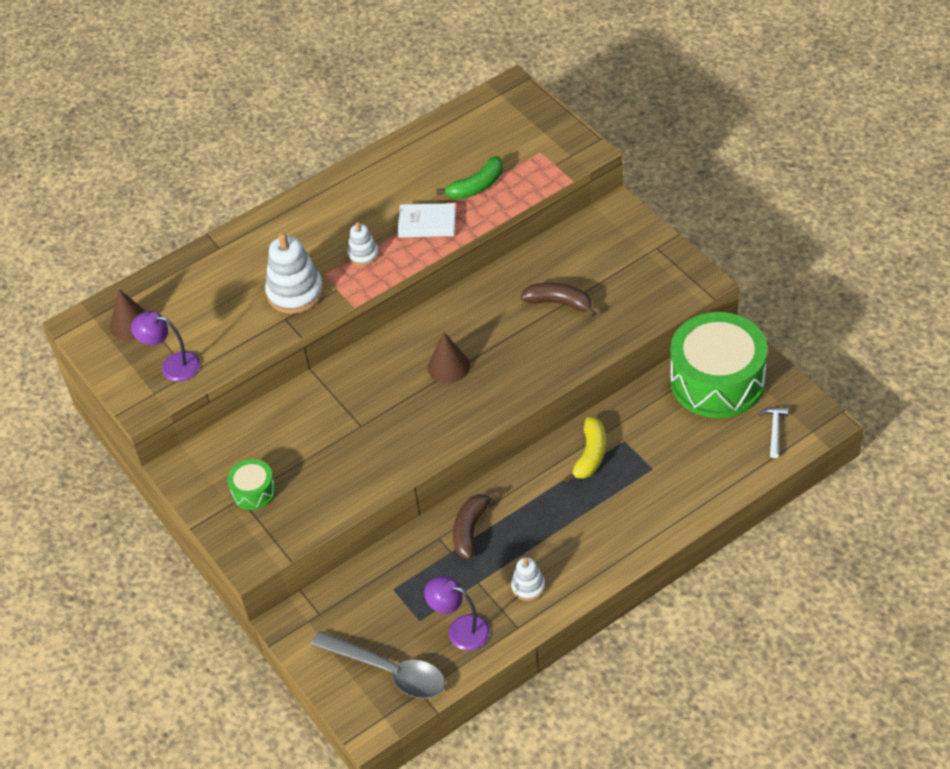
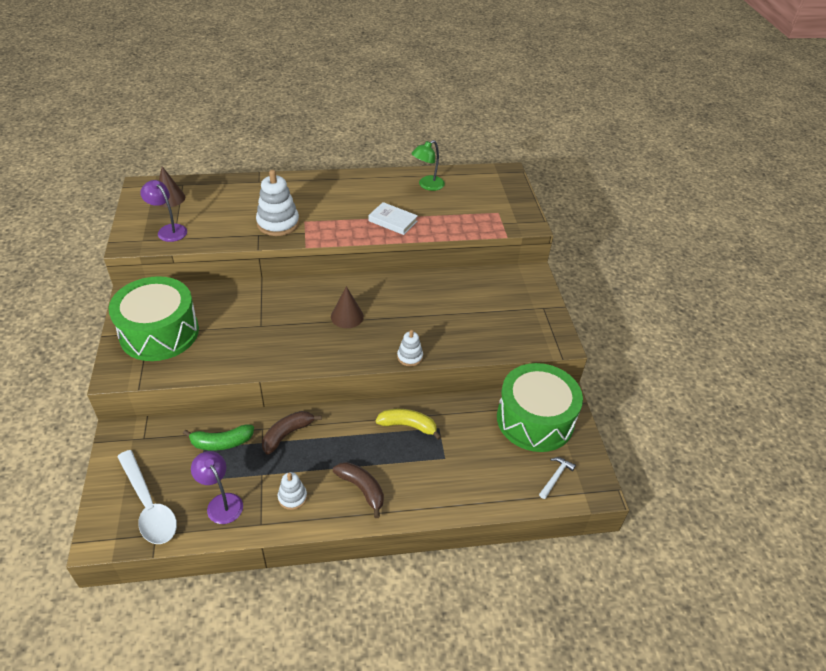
camera: 20 degrees right, 5 degrees down
(254, 491) = (159, 333): green drum -> green drum, size x2.22
(363, 254) = (338, 221): white stacking toy -> white stacking toy (410, 357)
(389, 671) = (149, 506): grey spoon -> white spoon
(430, 154) = (427, 185): none -> green lamp
(477, 186) = (441, 214): green banana -> green banana (222, 443)
(559, 303) = (451, 311): brown banana -> brown banana (362, 489)
(590, 455) = (408, 426): yellow banana -> yellow banana turned 120 degrees counterclockwise

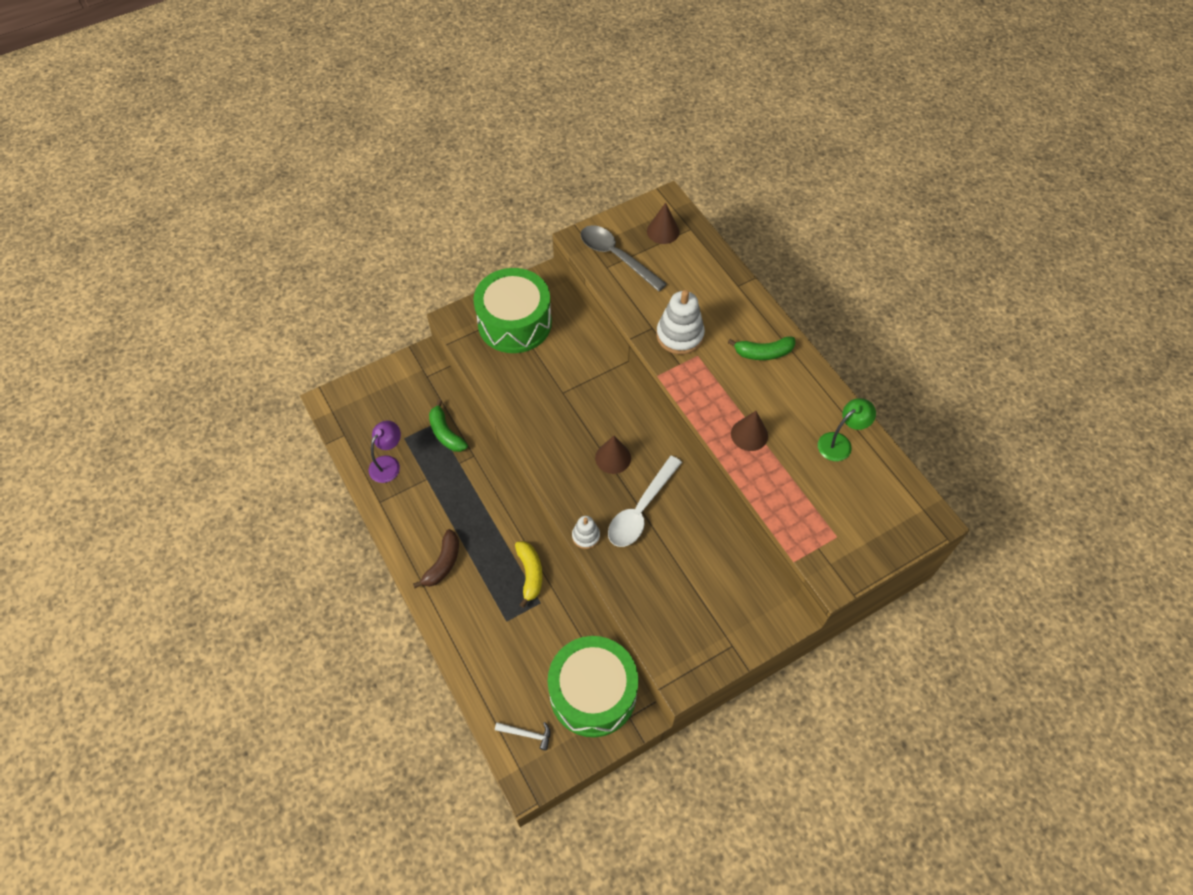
camera: 70 degrees right, 15 degrees up
(149, 506) = (366, 416): white spoon -> white spoon (640, 510)
(168, 230) = (616, 256): purple lamp -> grey spoon
(287, 434) = (476, 478): brown banana -> none
(292, 497) = (413, 513): white stacking toy -> none
(328, 191) = (763, 353): none -> green banana
(393, 221) = (749, 434): white book -> brown cone
(427, 185) = (840, 443): green lamp -> green lamp turned 120 degrees clockwise

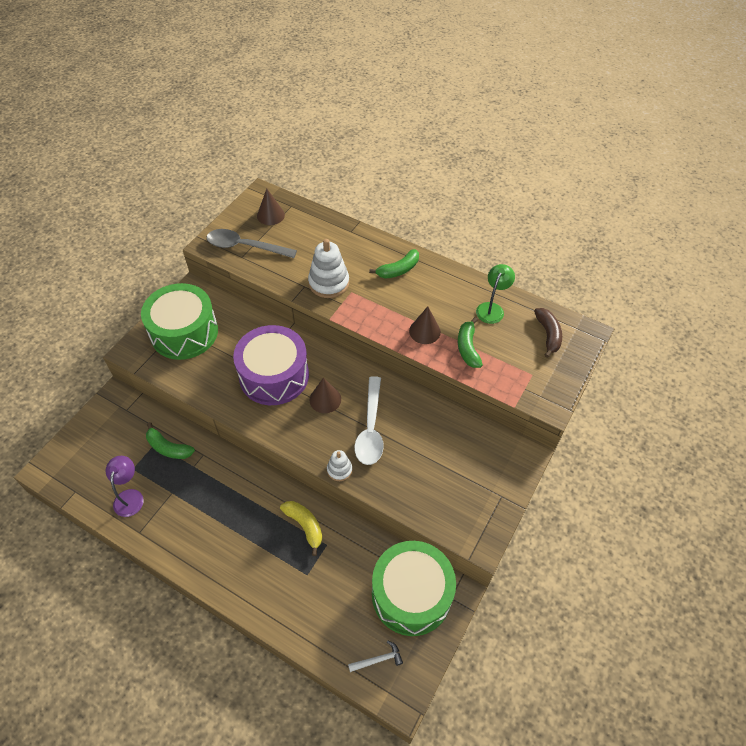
camera: 30 degrees left, 5 degrees down
(443, 563) = (225, 555): brown banana -> brown banana (548, 334)
(576, 409) = (274, 375): none -> purple drum
(784, 474) = (467, 348): none -> green banana

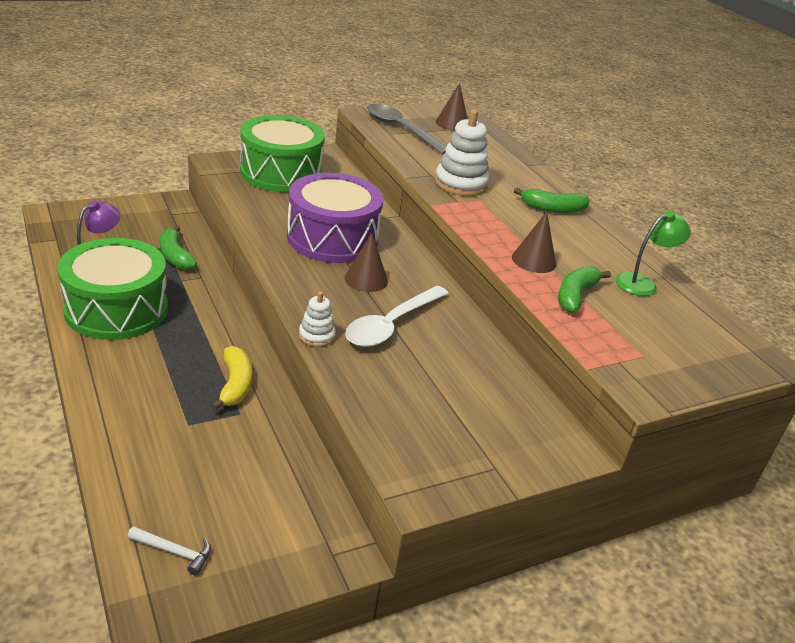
camera: 30 degrees right, 20 degrees down
(411, 594) = (286, 518): green drum -> green drum (116, 309)
(548, 334) = (702, 336): brown banana -> none

